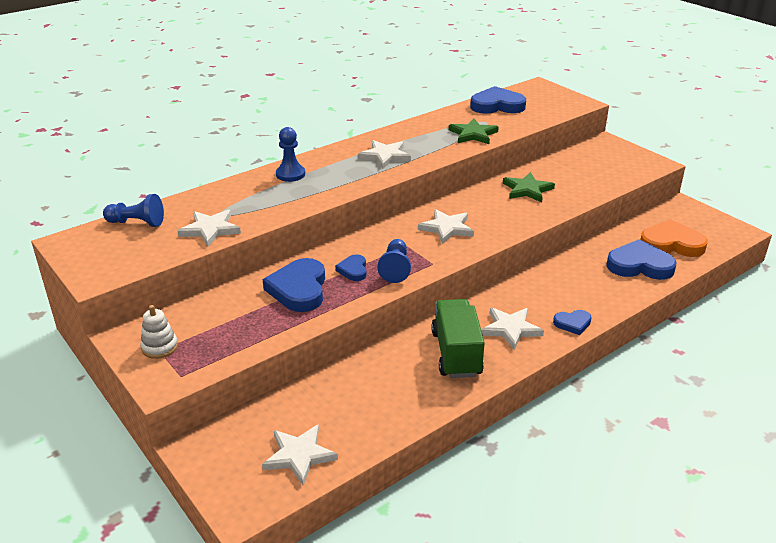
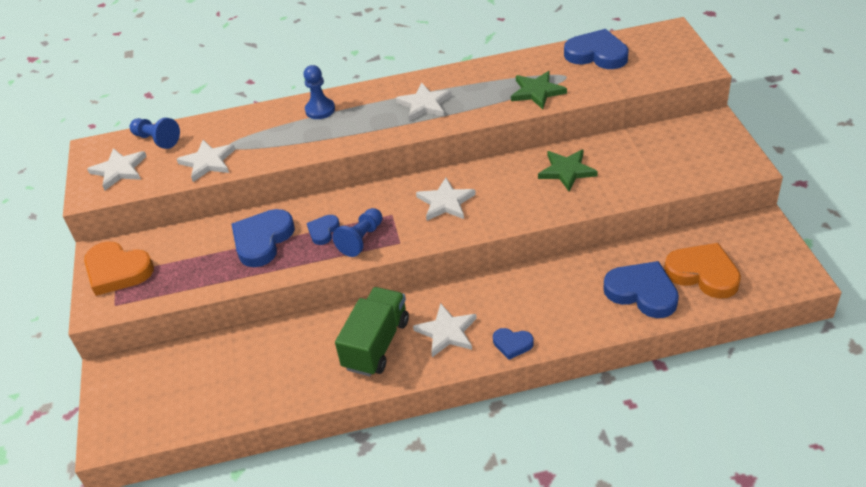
camera: 30 degrees right, 10 degrees up
(159, 347) = (117, 271): white stacking toy -> orange heart
(299, 455) = (178, 405): white star -> white star (119, 170)

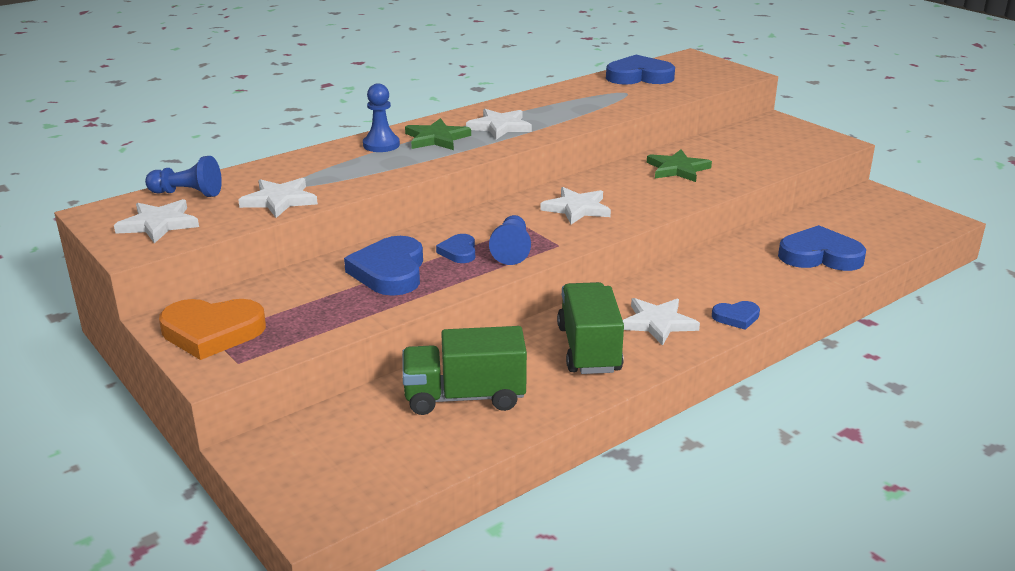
camera: 30 degrees left, 15 degrees down
(261, 365) = (464, 397): none -> green truck
(537, 92) = (609, 105): green star -> green star (436, 138)
(703, 273) = (859, 233): orange heart -> none

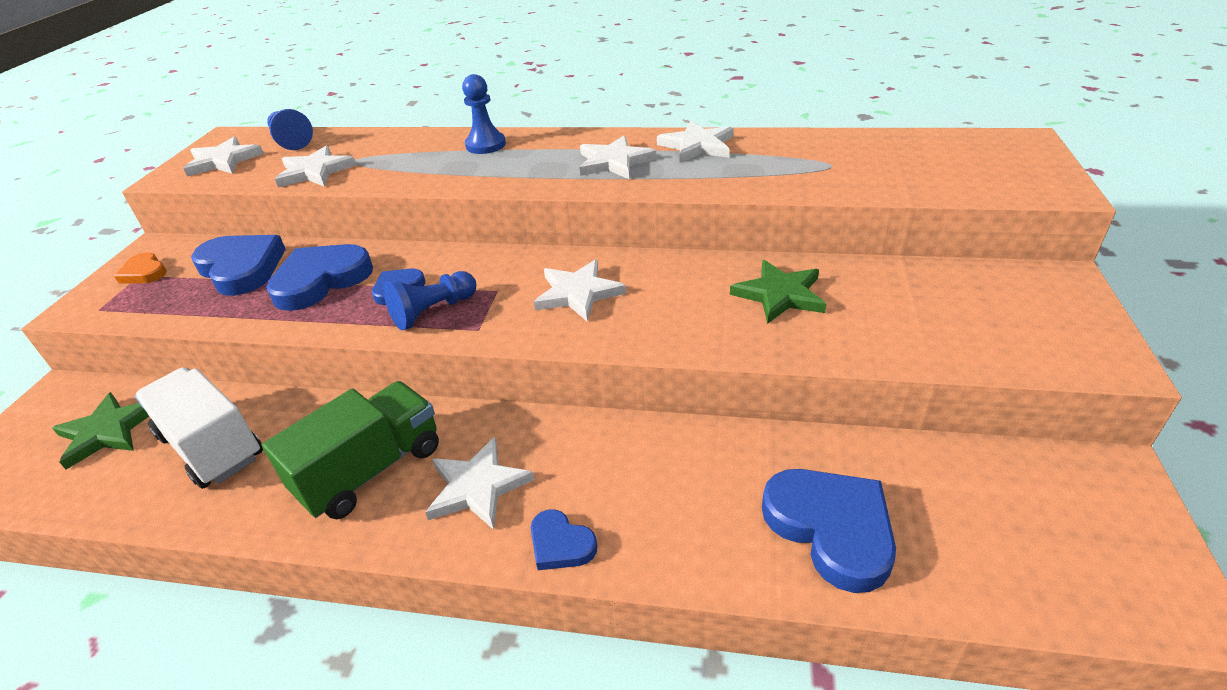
camera: 50 degrees right, 10 degrees up
(212, 332) = (144, 272): orange heart -> orange heart, size x0.52
(436, 138) = (537, 154): green star -> green star (108, 431)
(464, 397) = (212, 446): green truck -> white truck
(531, 104) = (697, 146): none -> white star
(639, 76) = (893, 148): blue heart -> blue heart (241, 268)

